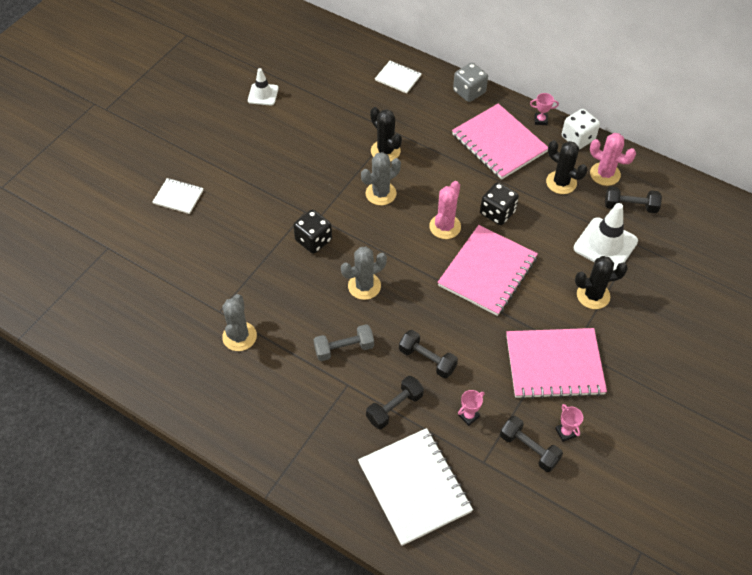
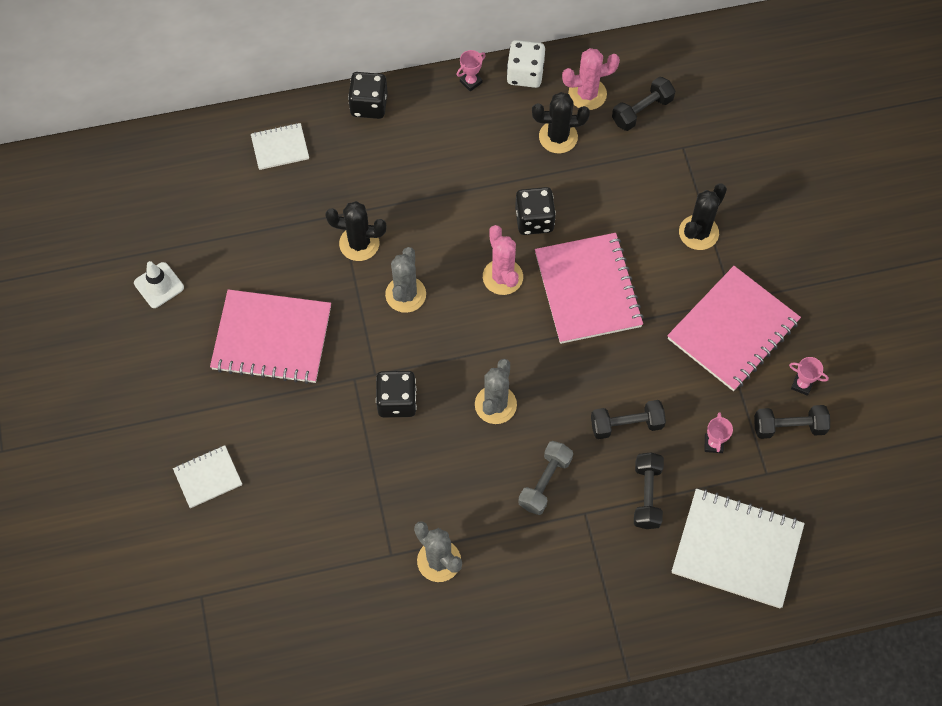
camera: 45 degrees left, 10 degrees up
(469, 92) = (369, 105): grey dice -> black dice
(499, 143) = (458, 141): pink notebook -> pink notebook (272, 338)
(605, 245) = (659, 171): white traffic cone -> none

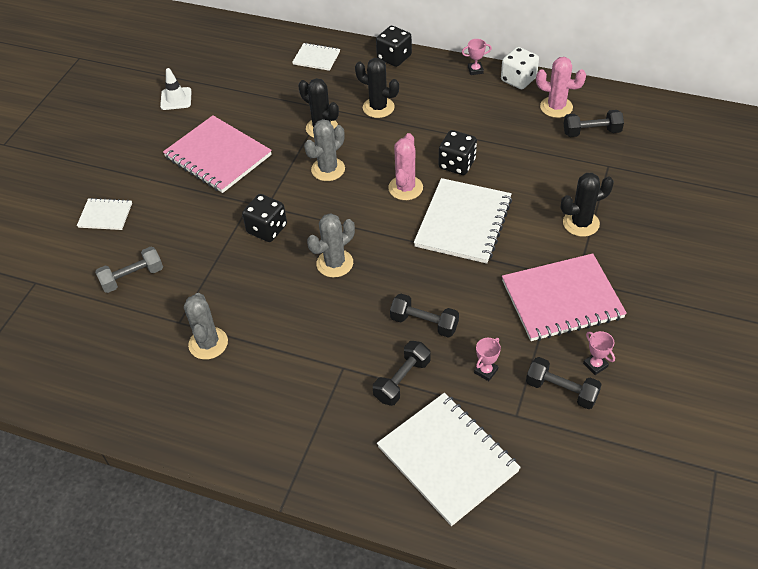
camera: 35 degrees right, 15 degrees down
(545, 482) = (329, 331): grey dumbbell -> grey dumbbell (132, 277)
(558, 137) = (514, 123): black cactus -> black cactus (378, 107)
(588, 290) = (463, 222): pink notebook -> white notebook

